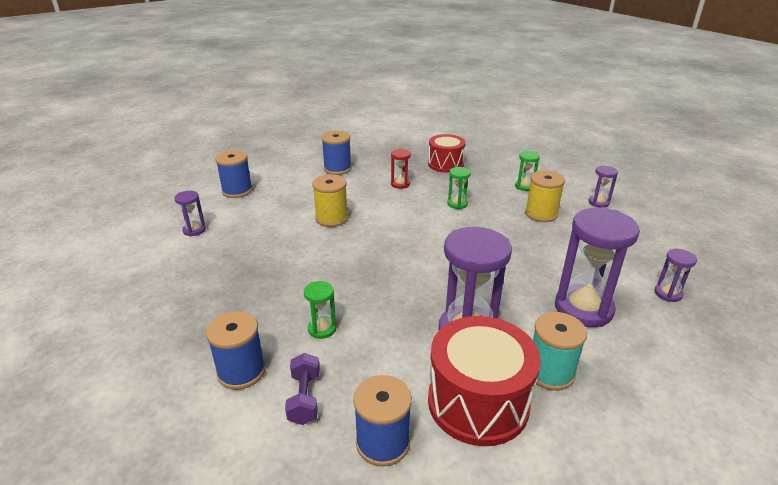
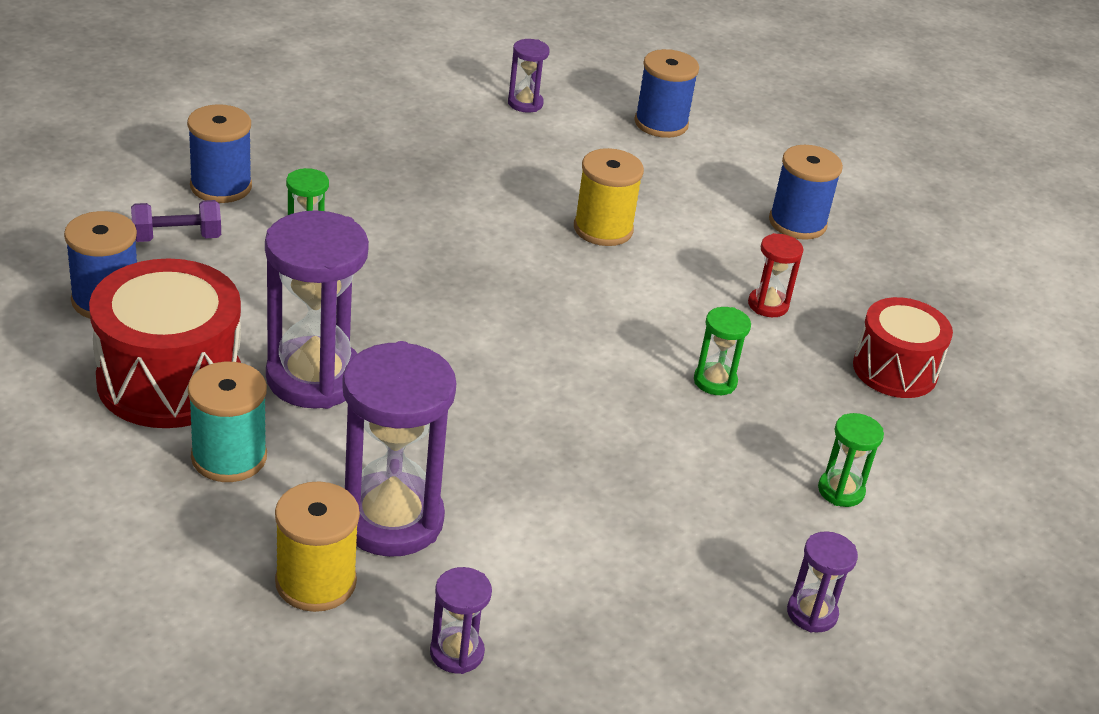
camera: 75 degrees right, 5 degrees up
(541, 214) = (717, 504): yellow spool -> yellow spool (315, 582)

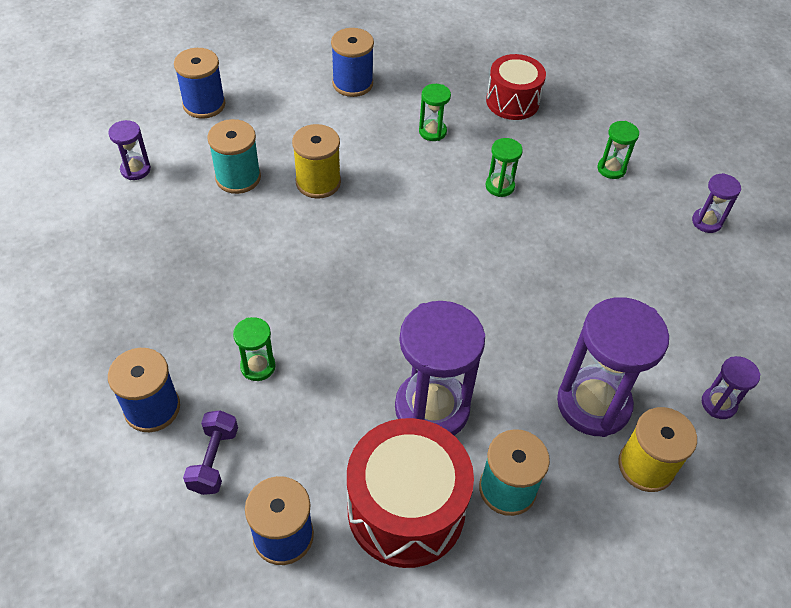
camera: 65 degrees left, 15 degrees up
(565, 171) = (238, 177): none -> turquoise spool
(768, 305) = (432, 132): red hourglass -> green hourglass

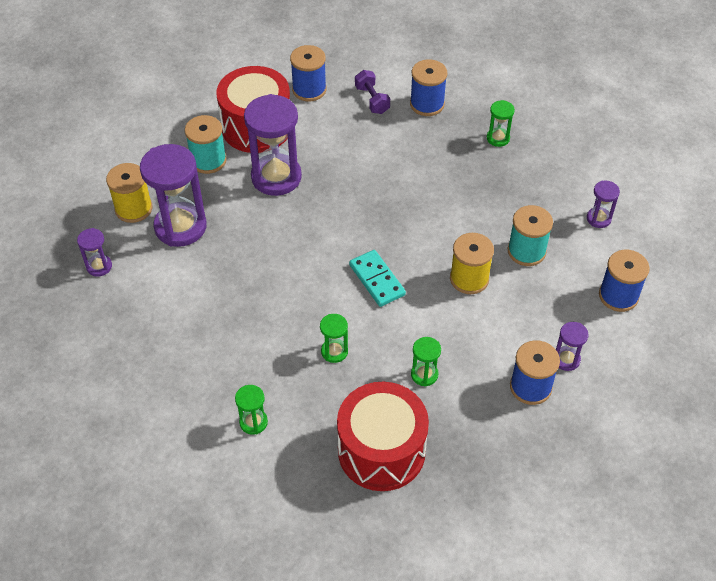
camera: 150 degrees right, 0 degrees up
(258, 366) = (392, 149): green hourglass -> green hourglass (498, 138)
(408, 226) = (377, 280): none -> turquoise domino
(512, 101) = (381, 451): red drum -> red drum, size x1.54
(706, 222) = (151, 411): purple hourglass -> purple hourglass (566, 359)

